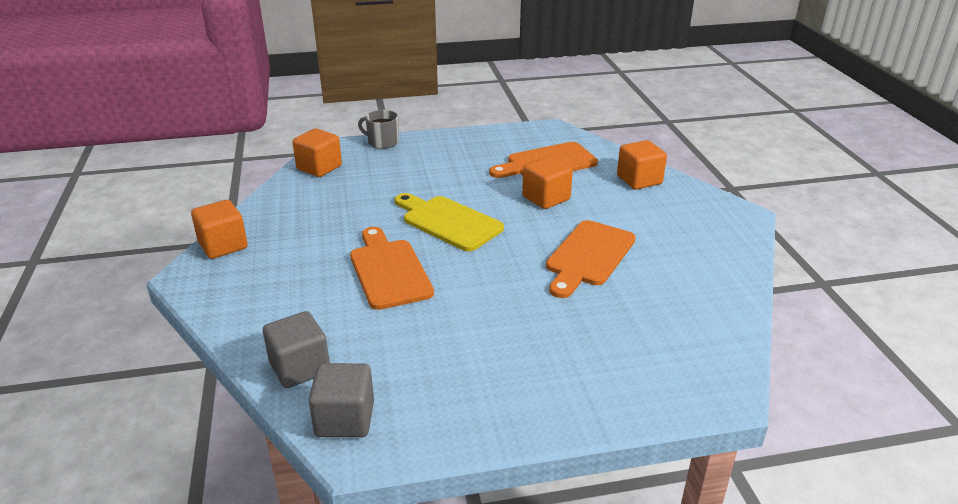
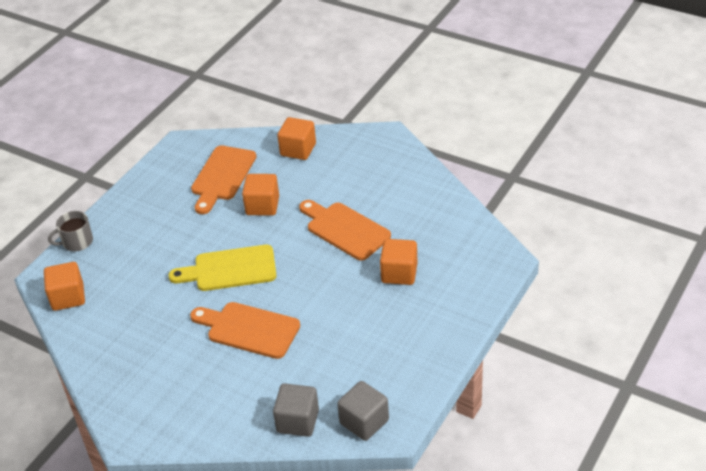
camera: 45 degrees left, 10 degrees up
(223, 245) = (112, 401): orange cube -> orange cube (399, 273)
(588, 256) = (345, 229): orange cutting board -> orange cutting board turned 150 degrees clockwise

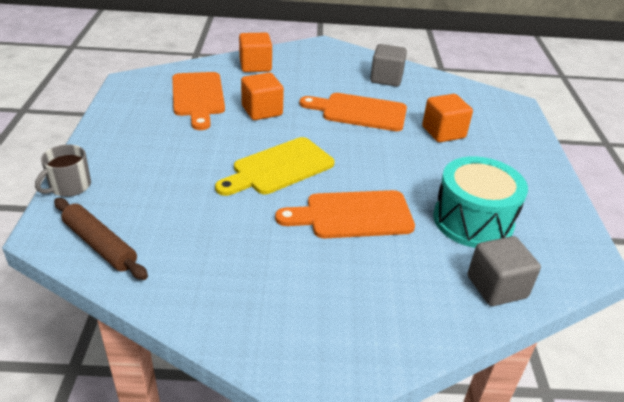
camera: 35 degrees left, 5 degrees down
(68, 297) = (100, 245): orange cube -> brown rolling pin
(335, 364) = (473, 220): none -> turquoise drum
(364, 422) = (559, 264): grey cube -> grey cube (386, 79)

